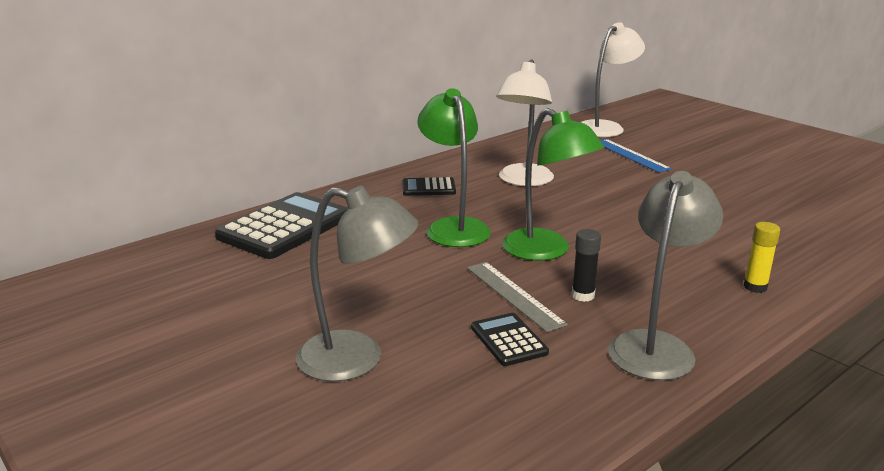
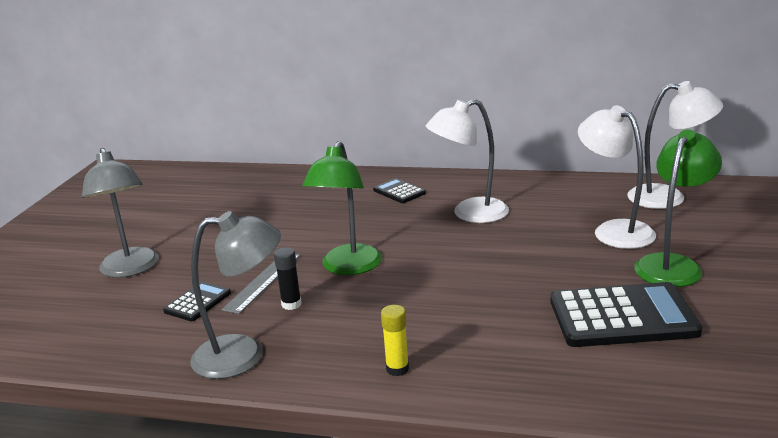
camera: 55 degrees right, 0 degrees up
(285, 227) = (271, 183): black calculator -> black calculator (622, 317)
(453, 227) = (343, 224): green lamp -> green lamp (672, 264)
(630, 155) = (614, 230): blue ruler -> white lamp

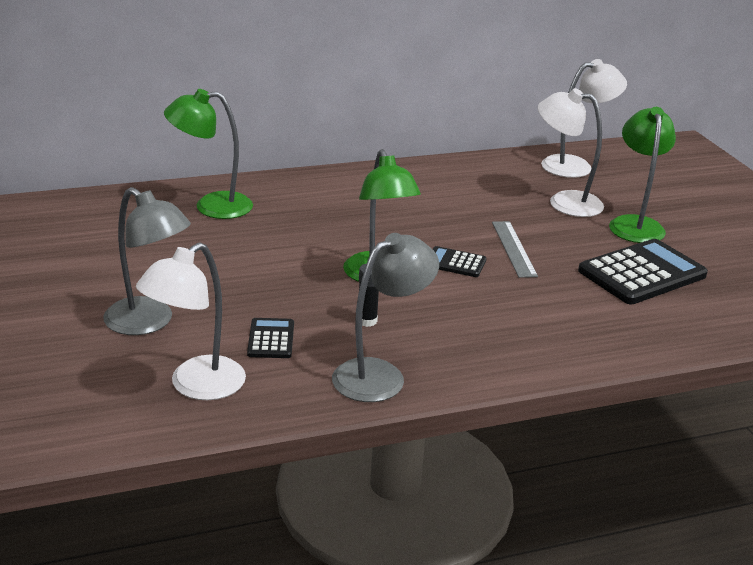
camera: 35 degrees left, 5 degrees up
(263, 281) = (311, 306): grey ruler -> grey ruler (513, 248)
(287, 188) = (211, 206): none -> green lamp
(397, 369) = (524, 353): yellow glue stick -> none
(399, 192) = (337, 193): black calculator -> black calculator (455, 263)
(470, 214) = (429, 205): white lamp -> white lamp (196, 386)

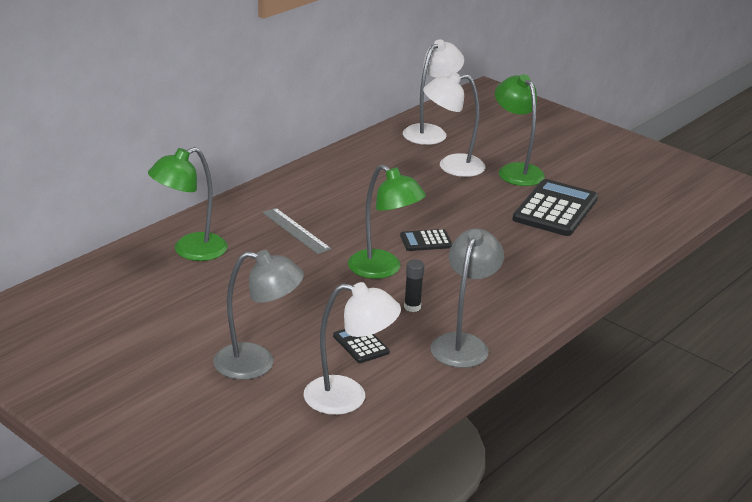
camera: 30 degrees left, 0 degrees up
(196, 386) = (348, 397): white lamp -> white lamp turned 90 degrees counterclockwise
(513, 248) = (454, 216): grey ruler -> grey ruler (295, 230)

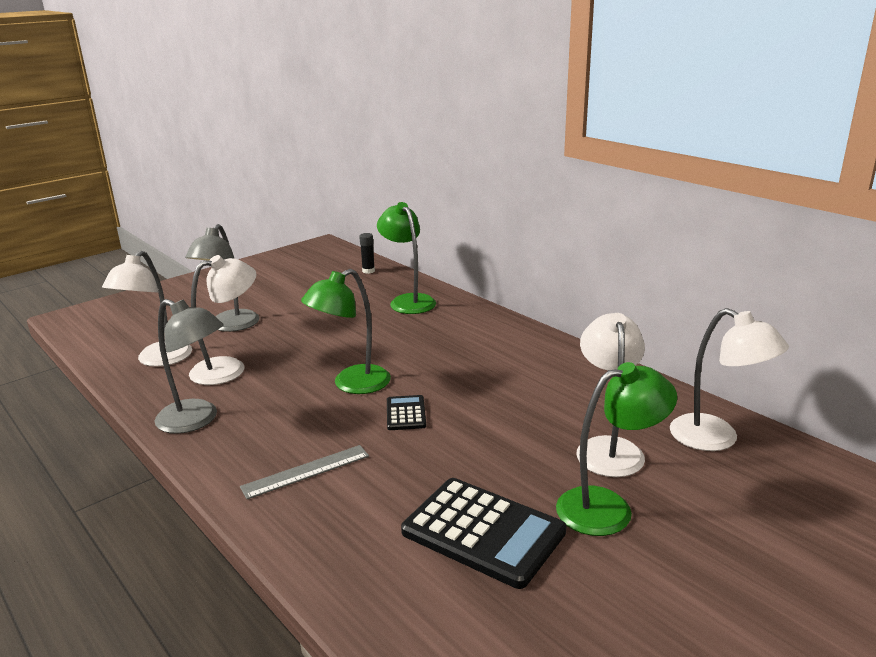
camera: 100 degrees right, 5 degrees down
(295, 230) = (438, 343): grey ruler -> grey ruler (306, 471)
(361, 344) = (229, 368): black calculator -> white lamp
(412, 307) = (276, 396): black glue stick -> black glue stick (368, 271)

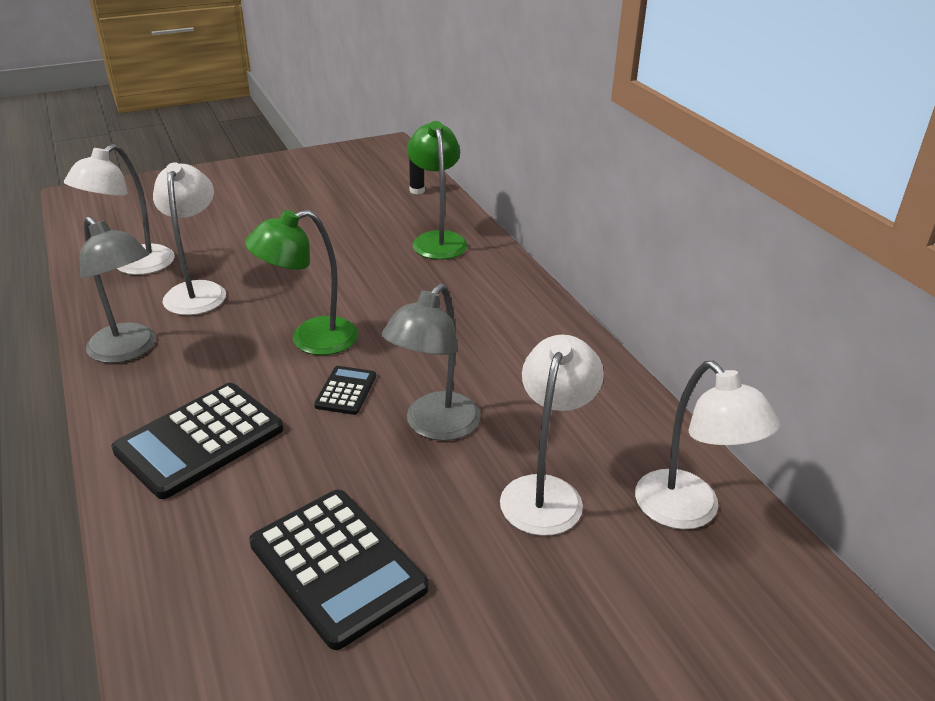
camera: 15 degrees right, 10 degrees up
(229, 368) = (197, 291): white lamp -> white lamp turned 75 degrees counterclockwise
(230, 326) = (228, 237): grey lamp -> grey lamp (434, 426)
(306, 471) = (200, 440): grey ruler -> black calculator
(608, 507) = (496, 572): green lamp -> none

